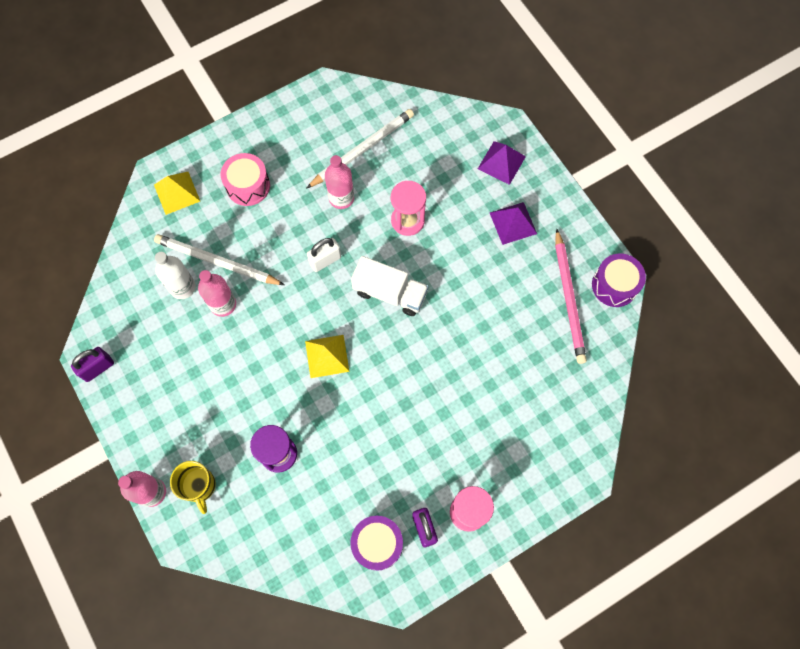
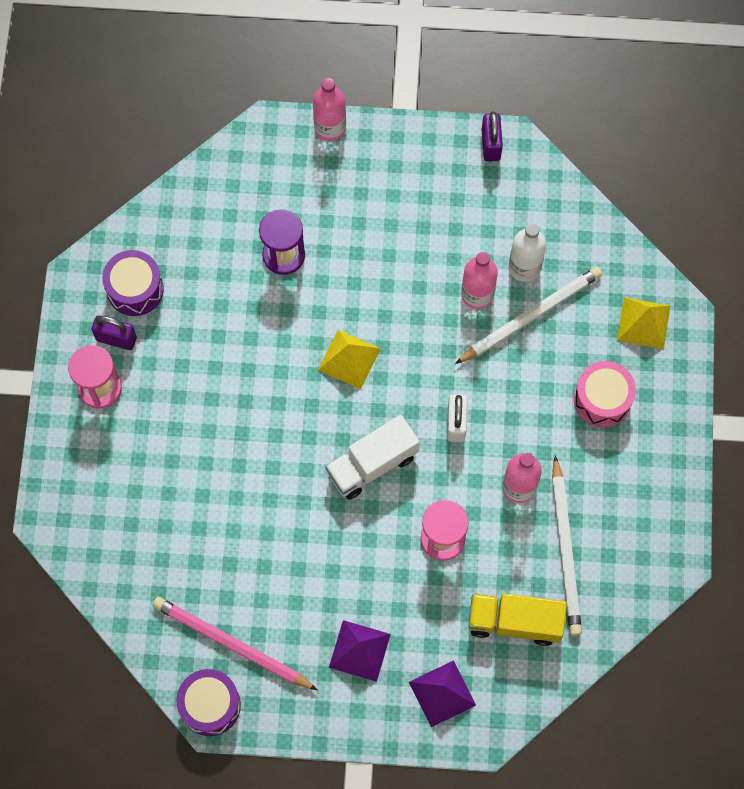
camera: 125 degrees right, 0 degrees up
(199, 486) = (305, 170): yellow mug -> none
(428, 150) = (514, 622): none -> yellow truck

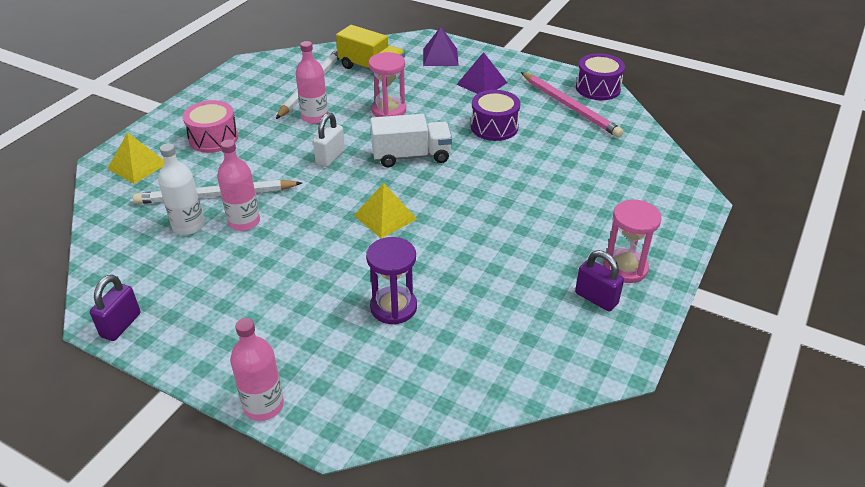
camera: 155 degrees left, 30 degrees down
(135, 289) = (561, 331): purple drum -> purple drum (494, 127)

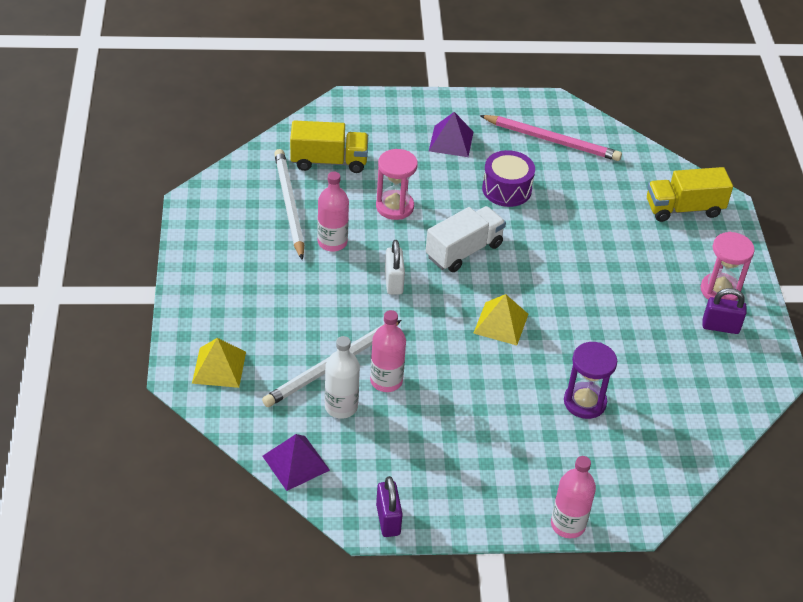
camera: 35 degrees left, 5 degrees up
(213, 138) = (259, 306): pink drum -> none
(440, 57) = (382, 121): purple pyramid -> purple pyramid (296, 463)
(598, 88) = (558, 109): purple drum -> none
(649, 191) = (684, 209): none -> yellow truck

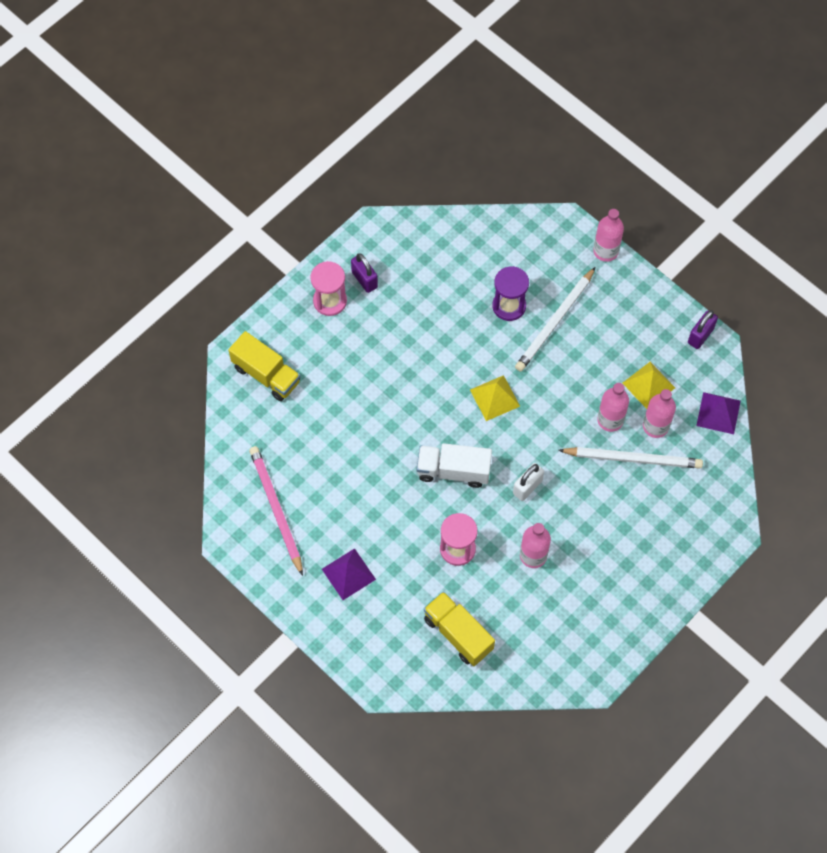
camera: 130 degrees left, 20 degrees up
(219, 367) = (703, 518): yellow pyramid -> yellow pyramid (648, 385)
(289, 205) = (529, 616): white pencil -> white pencil (555, 322)
(341, 407) = (655, 426): white bottle -> pink bottle
(506, 189) = (363, 495): purple drum -> none

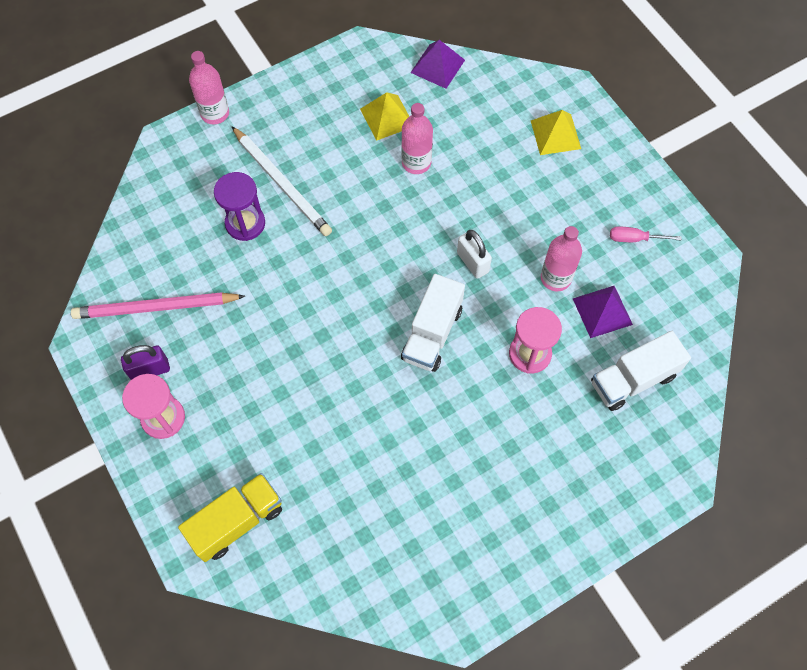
camera: 75 degrees left, 0 degrees up
(276, 509) = (427, 553): pink pencil -> pink pencil (156, 308)
(348, 574) = (534, 484): purple pyramid -> purple pyramid (602, 311)
(458, 634) = (633, 379): yellow truck -> white truck
(495, 398) = (354, 267): yellow pyramid -> yellow pyramid (555, 134)
(592, 613) = (634, 239): none -> pink screwdriver
(633, 458) = (467, 154): white pencil -> none
(655, 426) = (436, 124): pink bottle -> none
(700, 336) = (346, 57): purple padlock -> none

